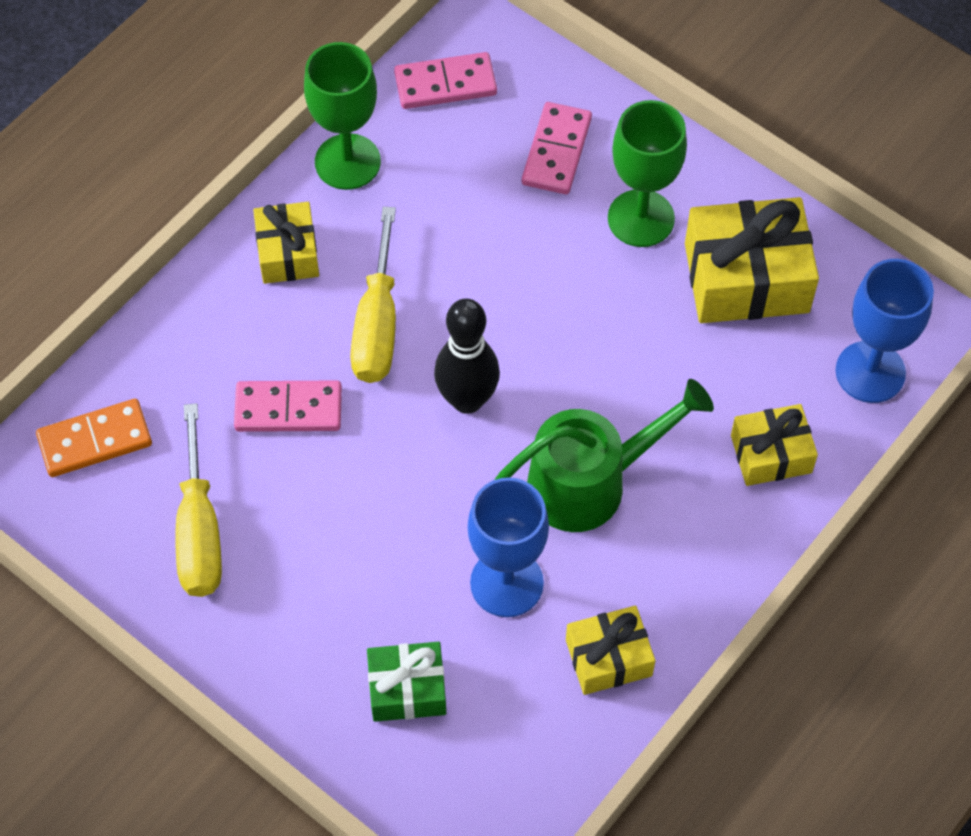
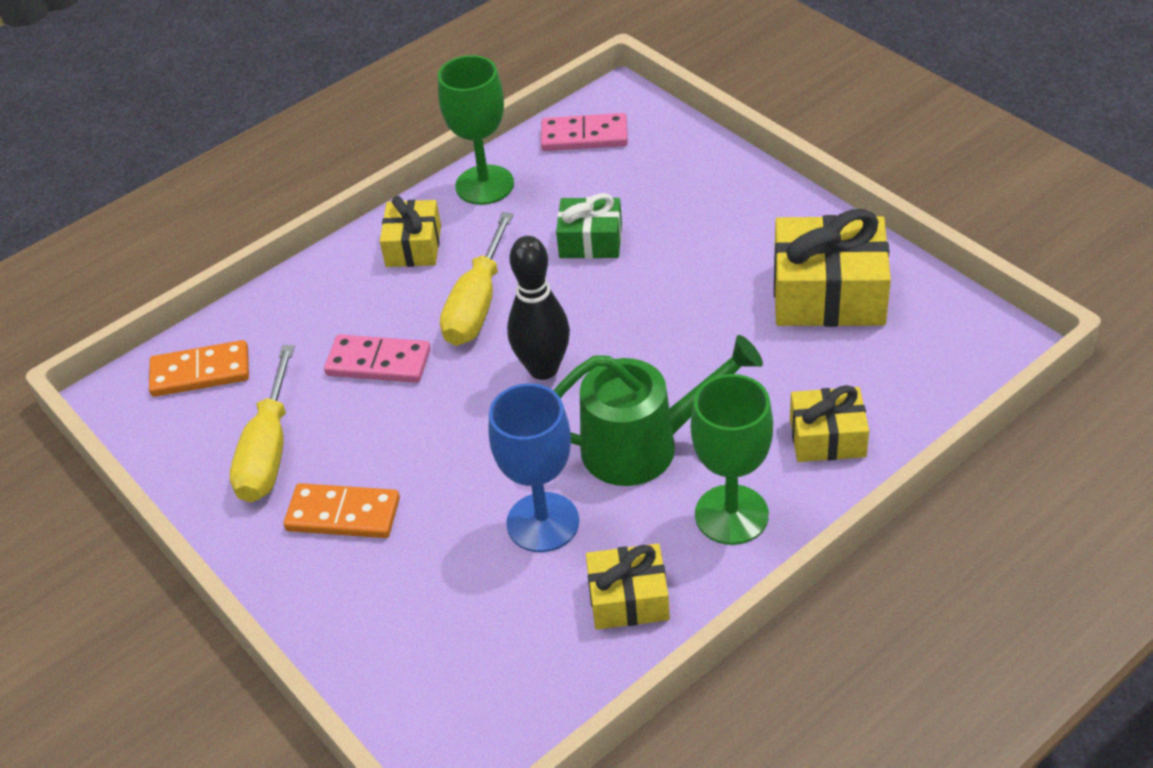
camera: 15 degrees right, 15 degrees down
(300, 597) = (343, 515): none -> orange domino
(407, 689) = (422, 605): green gift -> green gift (590, 241)
(556, 151) = (671, 188): pink domino -> none
(641, 218) = (737, 242): green goblet -> green goblet (731, 515)
(870, 372) = (938, 378): blue goblet -> none

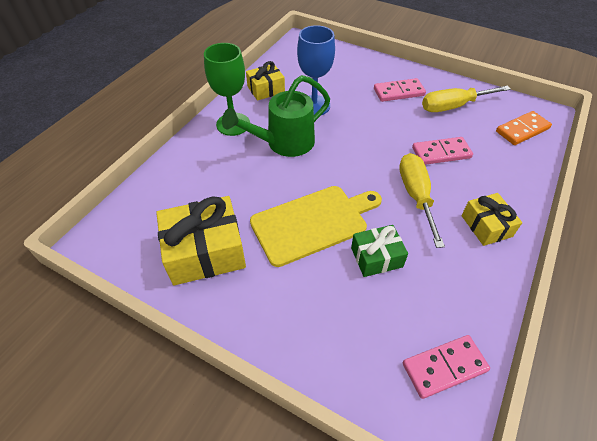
camera: 155 degrees right, 5 degrees up
(268, 451) = (453, 106): yellow screwdriver -> yellow screwdriver turned 90 degrees counterclockwise
(343, 515) = (398, 92): orange domino -> pink domino
(484, 185) = (483, 290): green goblet -> none
(543, 368) = (354, 168): black bowling pin -> none
(656, 299) = (313, 223): none -> yellow cutting board
(827, 437) = (194, 165): yellow gift -> none

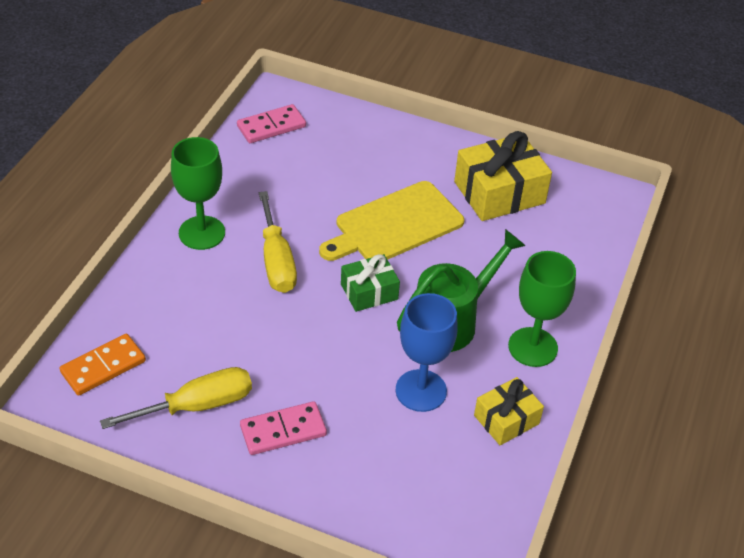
camera: 170 degrees right, 5 degrees down
(376, 257) = (325, 197): green gift -> green gift (369, 292)
(441, 153) = (234, 320): pink domino -> none
(486, 226) = (202, 233): yellow gift -> green goblet

